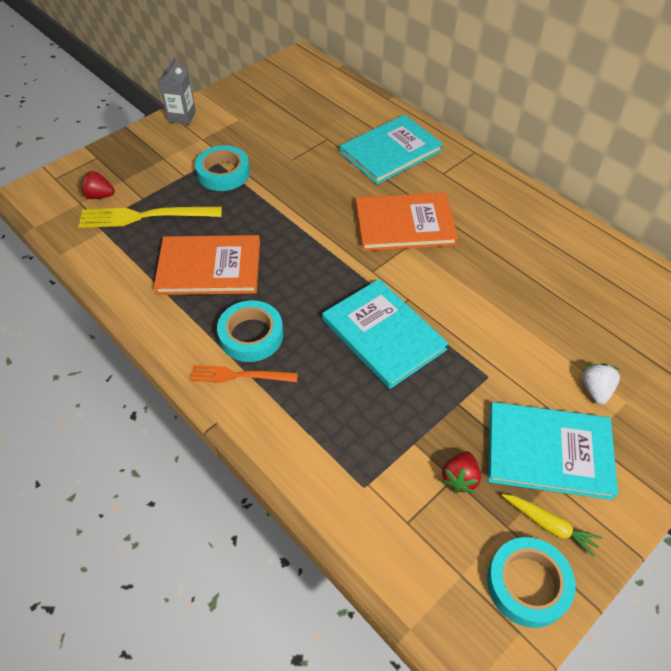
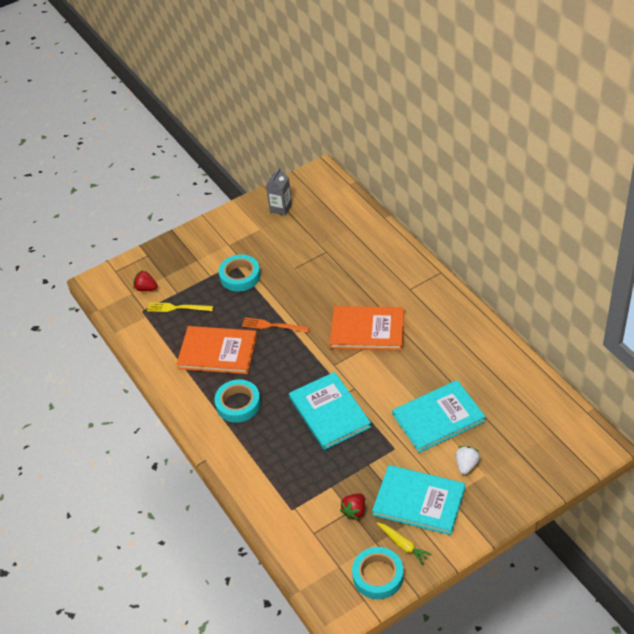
camera: 15 degrees right, 5 degrees down
(145, 216) = (177, 308): yellow fork -> yellow fork, size x0.63
(182, 117) = (216, 224): grey carton -> grey carton (281, 208)
(239, 375) = (225, 431): orange fork -> orange fork (273, 326)
(390, 152) = (373, 267): turquoise book -> turquoise book (438, 418)

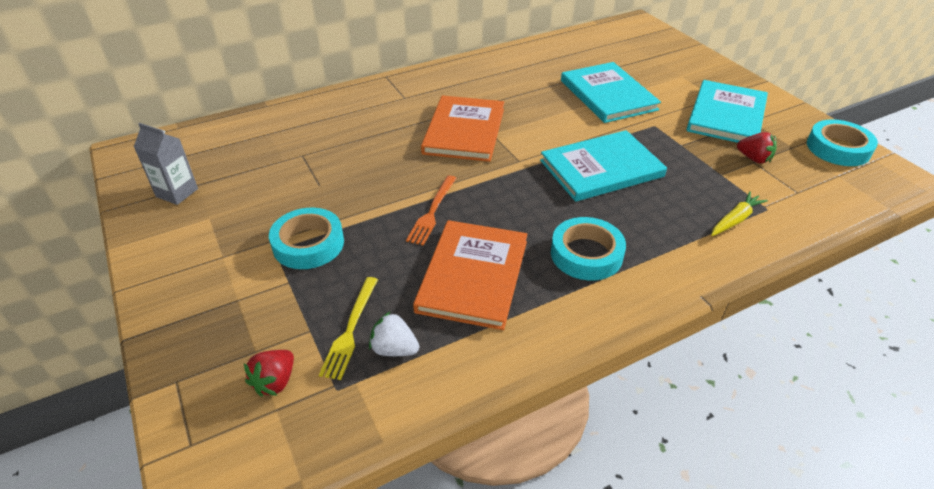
camera: 90 degrees left, 5 degrees down
(403, 545) = (789, 129): yellow carrot -> yellow carrot (735, 220)
(466, 465) = (671, 85): white strawberry -> white strawberry (394, 349)

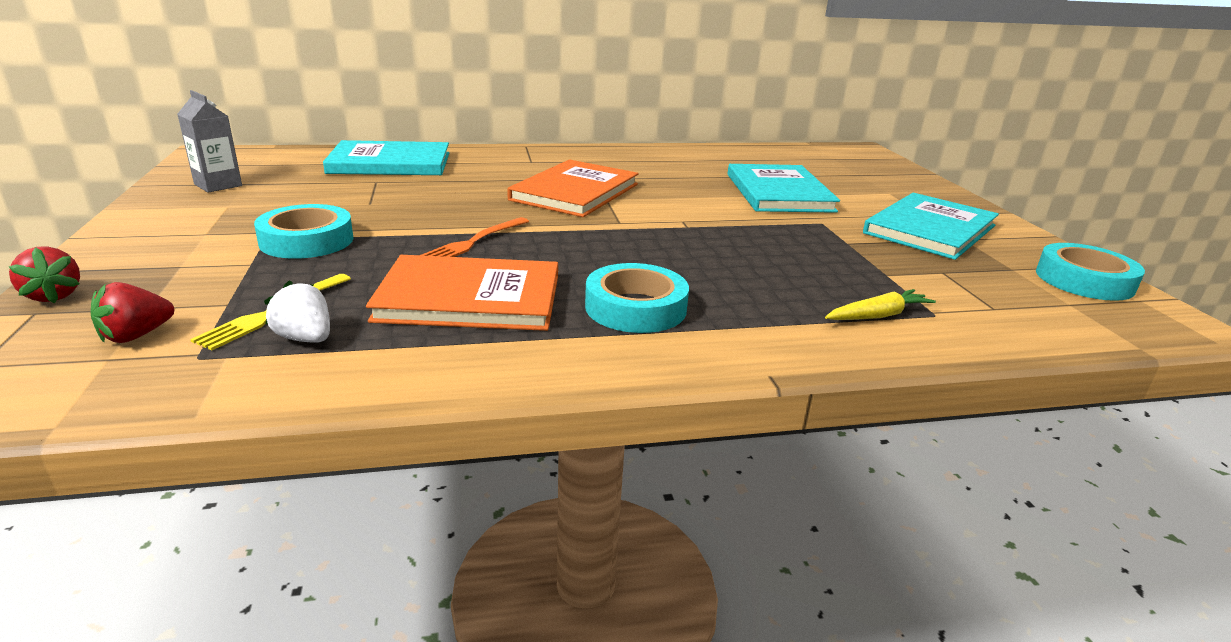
camera: 15 degrees right, 15 degrees down
(473, 276) = (470, 298): orange book -> orange book turned 60 degrees clockwise
(601, 168) = (720, 244): turquoise book -> turquoise book (390, 163)
(754, 159) = (945, 269): red strawberry -> red strawberry (54, 296)

